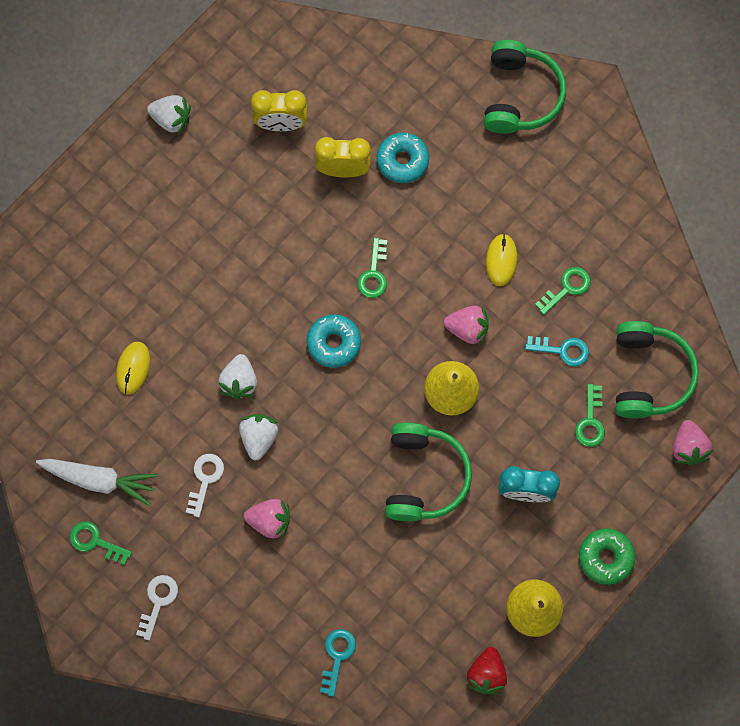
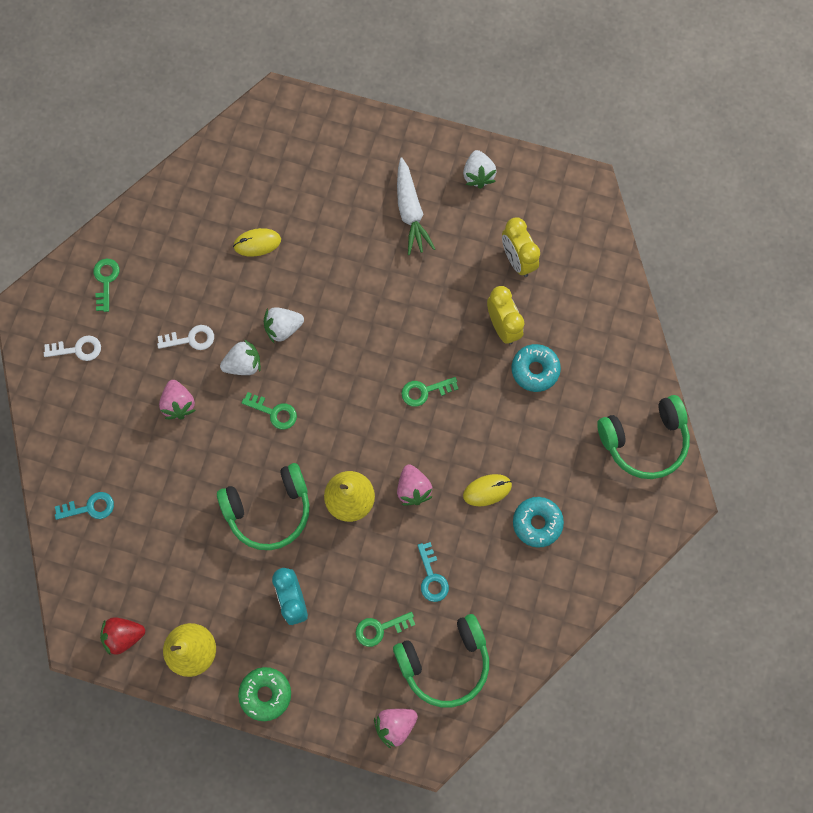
camera: 65 degrees right, 0 degrees up
(99, 480) = (156, 261): white carrot -> white carrot (410, 211)
(334, 343) = (350, 386): turquoise donut -> turquoise donut (537, 523)
(566, 288) = (489, 557): green key -> green key (274, 412)

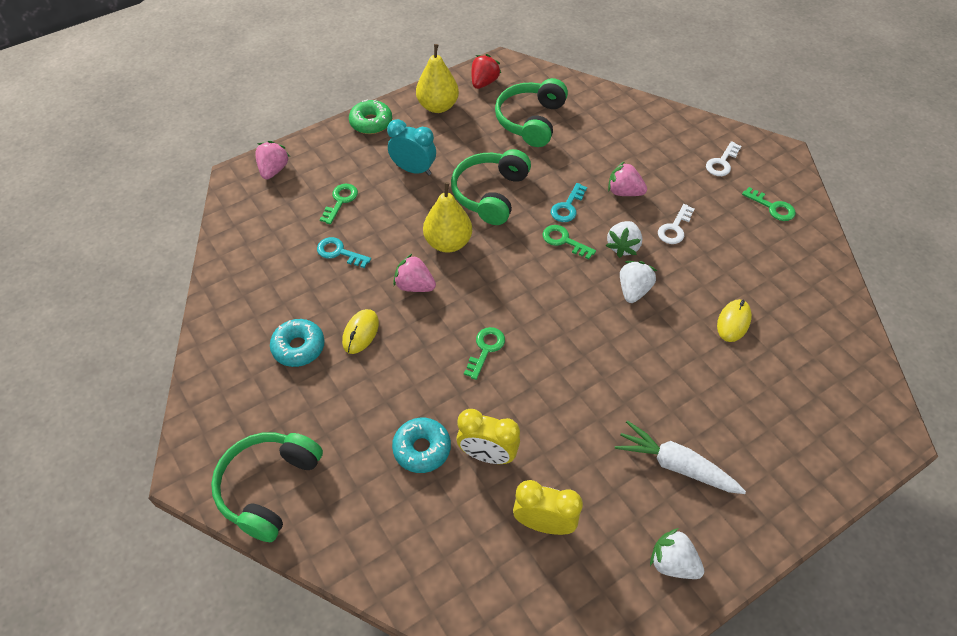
camera: 130 degrees right, 20 degrees down
(89, 507) = (588, 109): turquoise key -> turquoise key (567, 206)
(274, 412) = (564, 241): green key -> green key turned 60 degrees clockwise
(445, 662) = (277, 220): green headphones -> green headphones (531, 121)

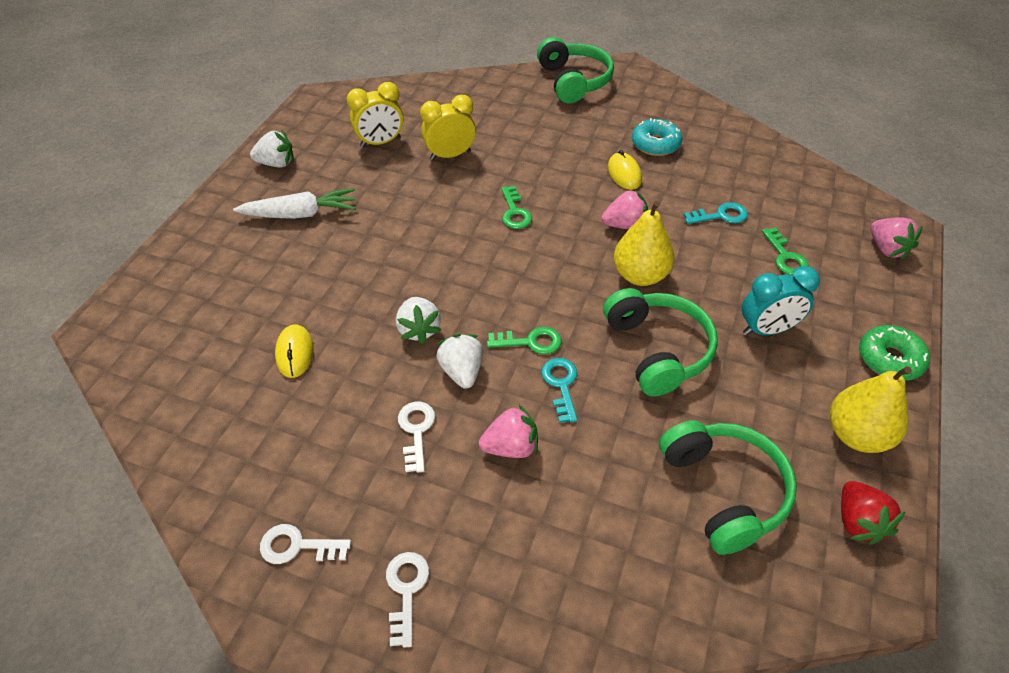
camera: 145 degrees right, 5 degrees down
(422, 449) = (499, 138): turquoise donut -> none
(772, 207) = (298, 546): green key -> white key

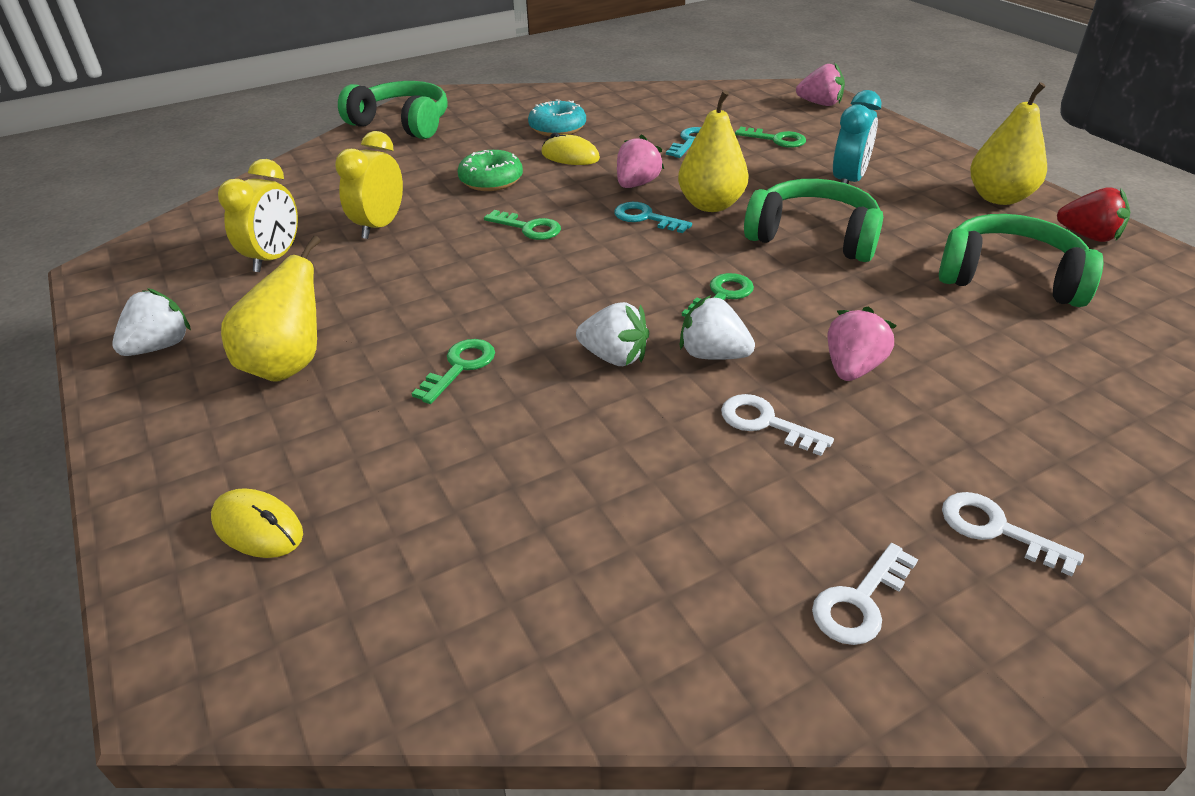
camera: 50 degrees left, 10 degrees down
(295, 353) = (527, 470): yellow mouse -> yellow mouse (258, 527)
(300, 214) = (288, 365): white carrot -> yellow pear
(353, 274) = (460, 367): none -> green key
(561, 385) = (800, 304): turquoise key -> turquoise key (646, 218)
(889, 359) = (934, 153): green donut -> green donut (491, 180)

